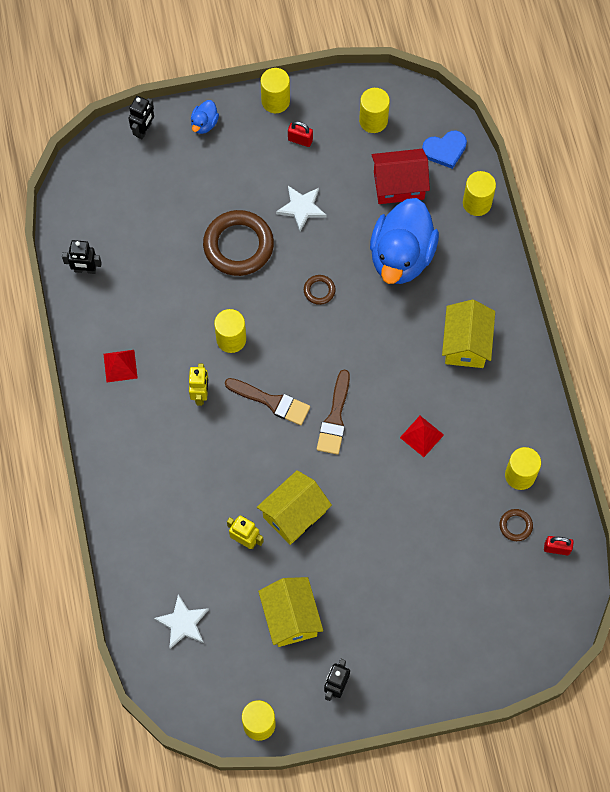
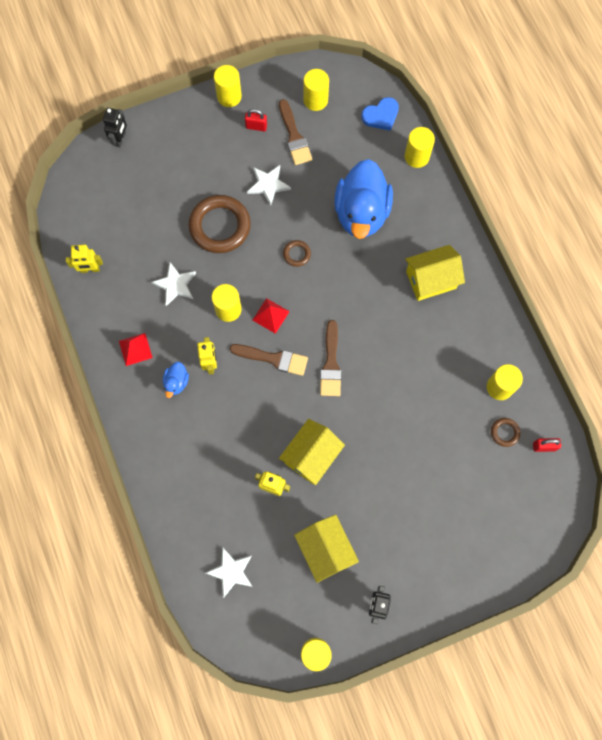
camera: 10 degrees left, 5 degrees up
(85, 270) = (90, 269): black robot -> yellow robot
(177, 302) = (175, 285): none -> white star
(204, 123) = (171, 125): blue duck -> blue duck (176, 382)
(341, 158) = (294, 136): none -> brown brush
(399, 185) = (347, 152): red house -> none
(421, 436) = (408, 367): red pyramid -> red pyramid (270, 315)
(466, 344) = (431, 280): yellow house -> yellow house turned 75 degrees clockwise

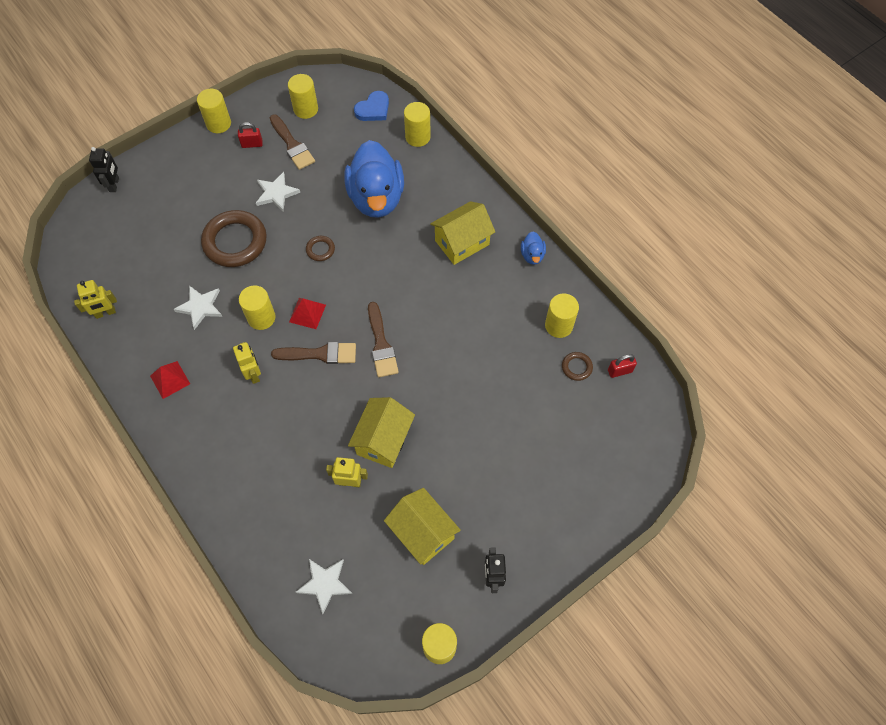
camera: 15 degrees left, 10 degrees down
(176, 382) = (221, 402): blue duck -> blue duck (532, 255)

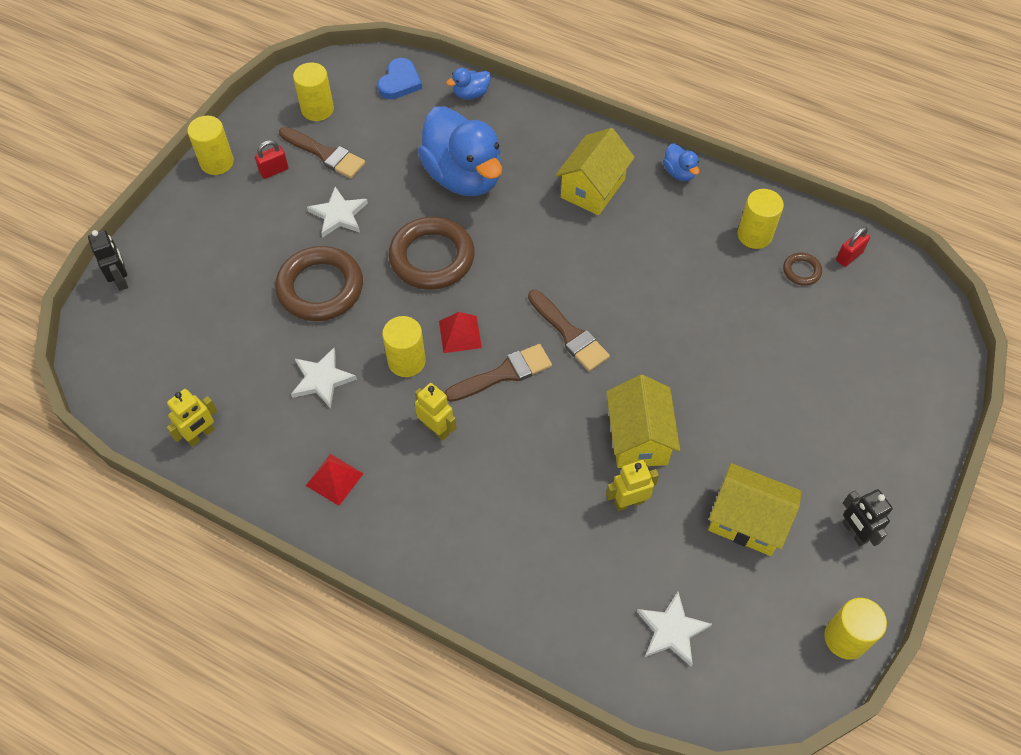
camera: 25 degrees left, 5 degrees down
(320, 250) = (432, 257): brown ring -> brown ring, size x2.23
(417, 137) = (471, 94): yellow cylinder -> blue duck

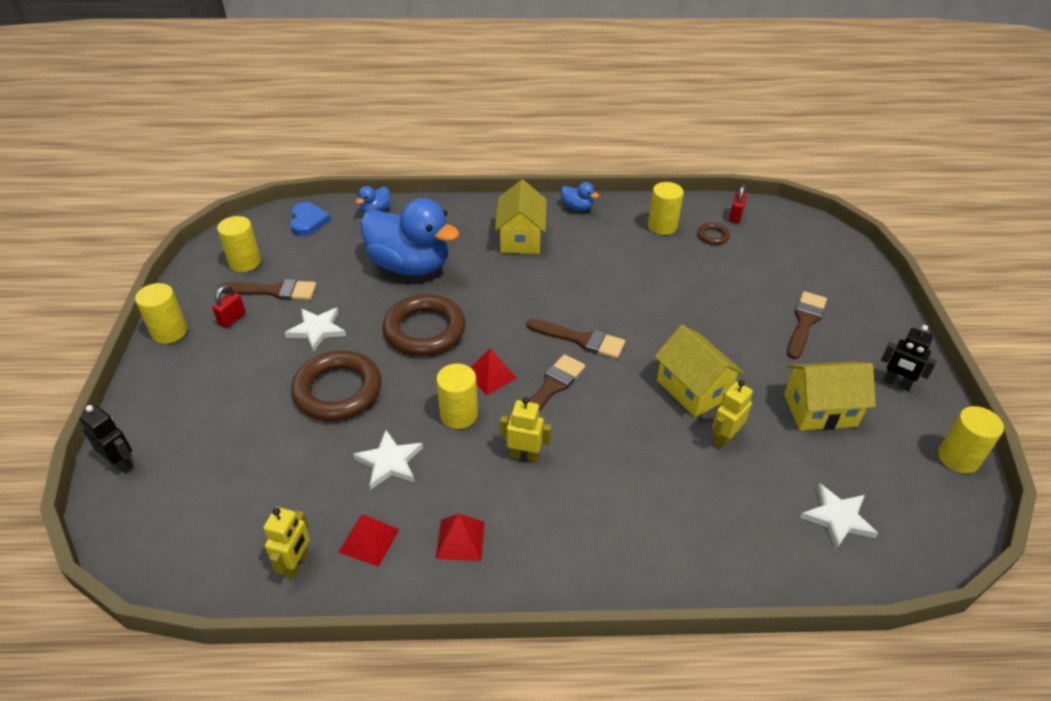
camera: 30 degrees left, 15 degrees down
(264, 443) = (369, 540): none -> red pyramid
(816, 419) = (805, 322): none -> brown brush

